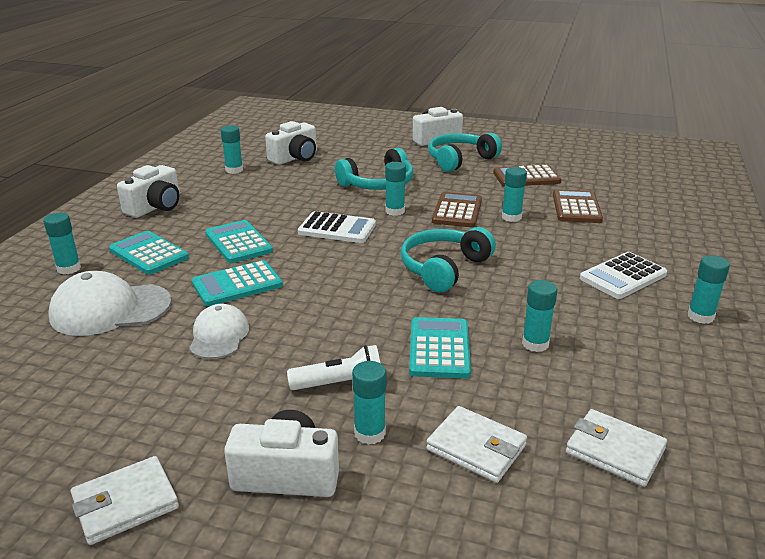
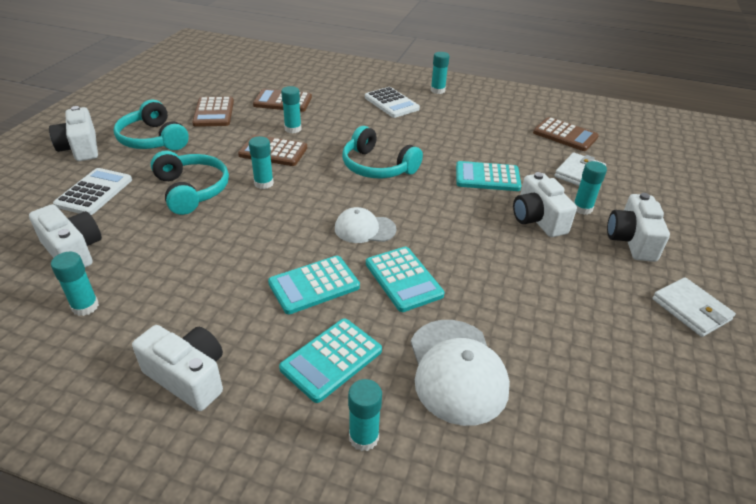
camera: 90 degrees left, 10 degrees up
(219, 336) = (491, 283): white cap -> white cap (364, 229)
(337, 229) = (294, 218): white calculator -> white calculator (94, 192)
(340, 384) = (537, 219): white flashlight -> white camera
(535, 344) = (475, 143): turquoise glue stick -> none
(614, 451) = (565, 135): white wallet -> brown calculator

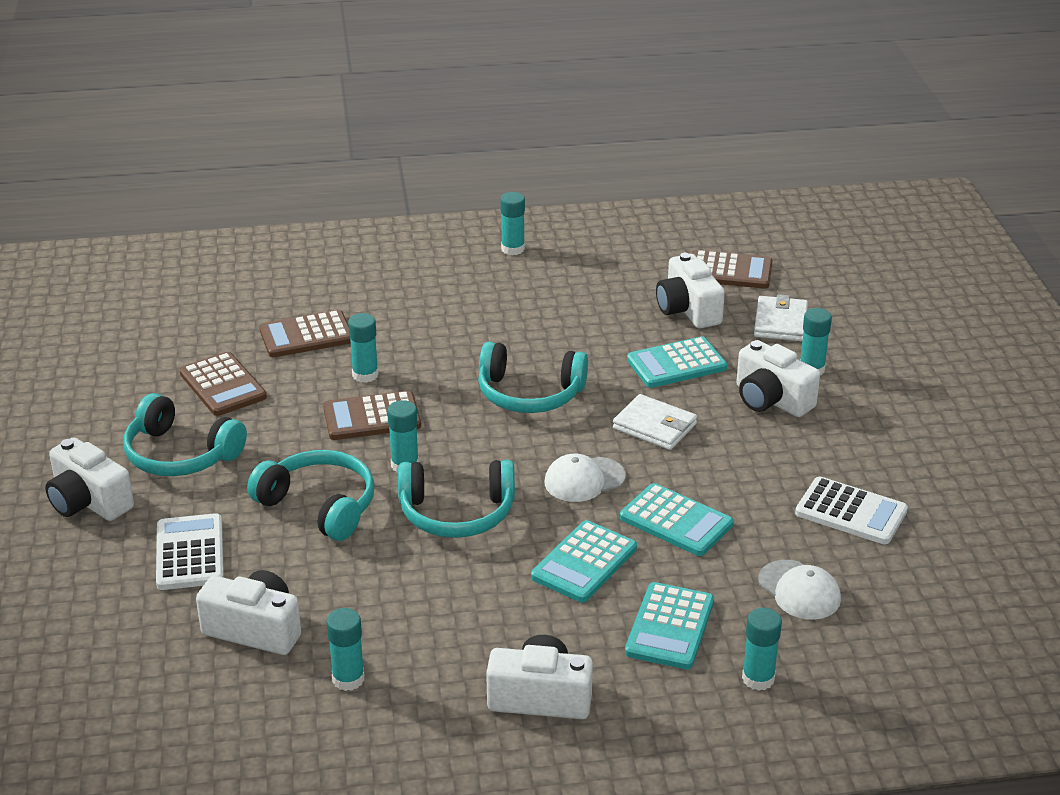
camera: 25 degrees left, 5 degrees down
(264, 222) = (457, 513): none -> turquoise headphones
(391, 103) = (465, 290): white calculator -> white calculator (851, 512)
(457, 370) = (799, 590): white cap -> white cap, size x0.63
(631, 240) = (886, 391): white camera -> white camera (688, 310)
(691, 309) = (982, 449): white wallet -> white wallet (654, 426)

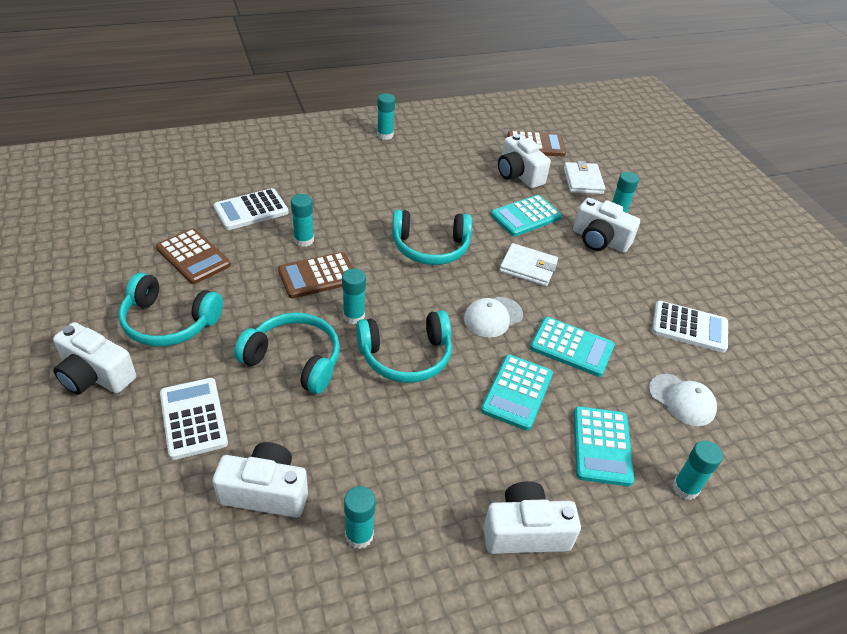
camera: 15 degrees left, 10 degrees up
(306, 335) = (251, 210): brown calculator -> white calculator

